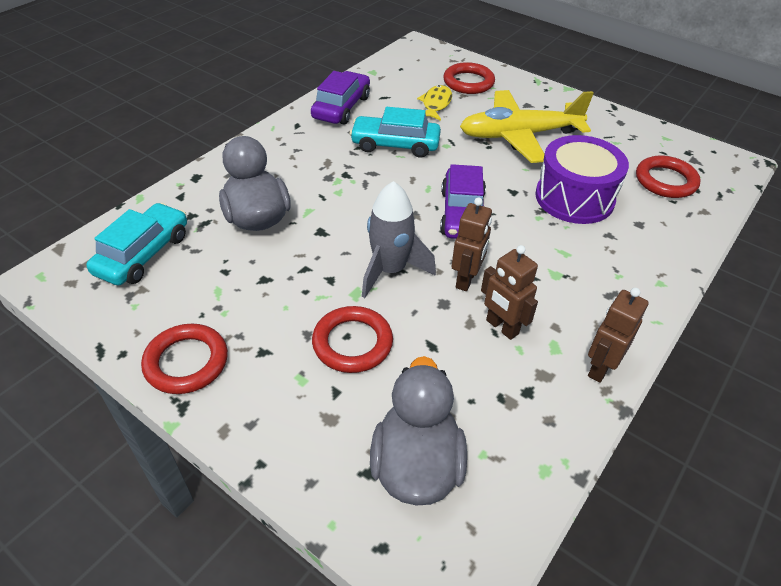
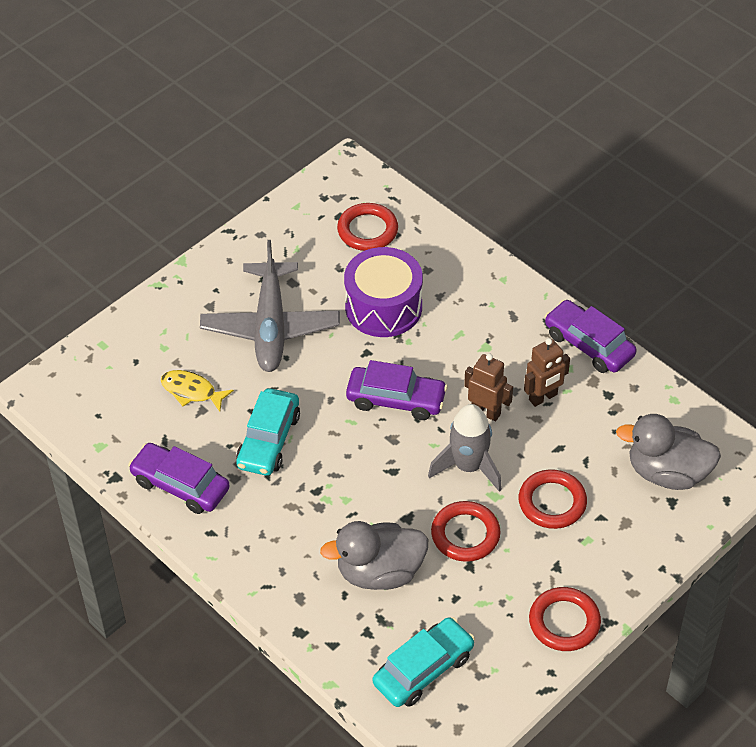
camera: 80 degrees left, 5 degrees up
(143, 254) = (423, 669): turquoise car -> turquoise car turned 105 degrees clockwise
(468, 82) = (148, 351): red ring -> red ring (465, 534)
(519, 135) = (270, 327): yellow plane -> grey plane
(600, 368) = (589, 344): brown robot -> purple car

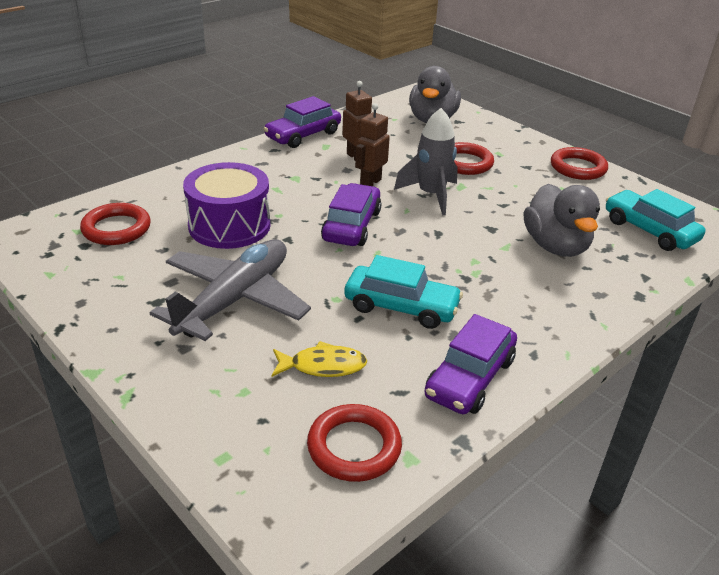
camera: 90 degrees left, 15 degrees down
(191, 391) = (323, 366): yellow fish -> yellow fish turned 120 degrees counterclockwise
(270, 327) = (234, 299): grey plane -> grey plane turned 60 degrees counterclockwise
(465, 534) = (504, 202): red ring -> red ring (354, 447)

